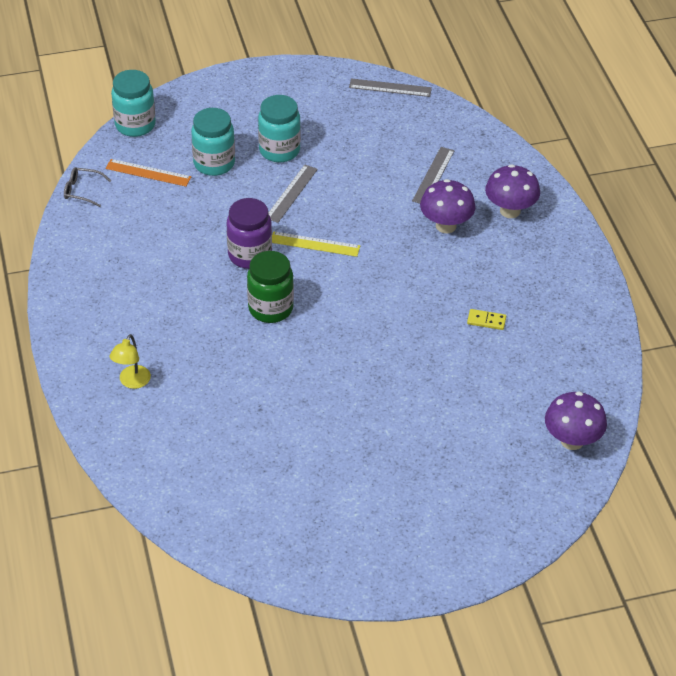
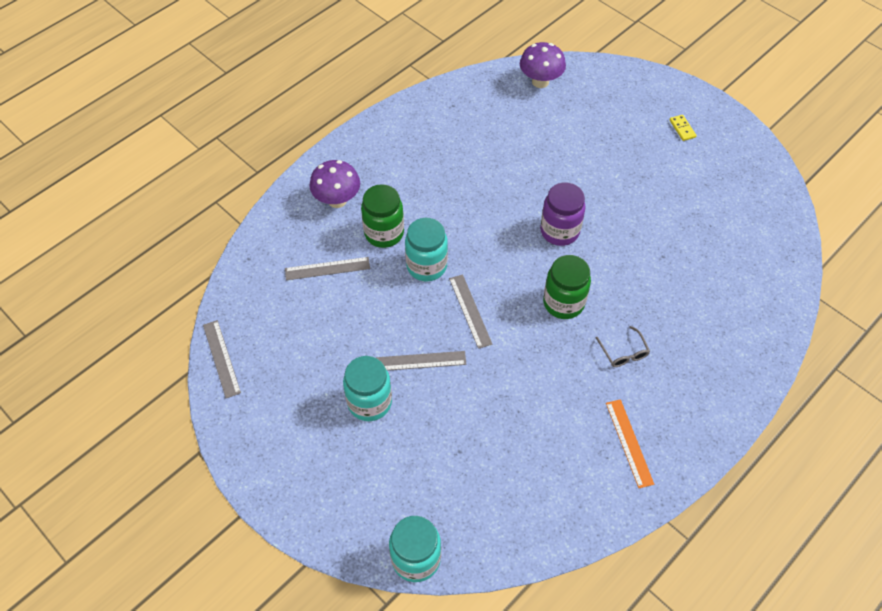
camera: 120 degrees left, 10 degrees up
(82, 190) = (541, 544): grey glasses -> grey glasses (623, 352)
(132, 382) = (713, 353): yellow lamp -> none
(148, 173) = (476, 498): orange ruler -> orange ruler (629, 442)
(214, 163) = (424, 447): turquoise jar -> turquoise jar (426, 266)
(250, 255) = (517, 350): purple jar -> purple jar (559, 231)
(314, 244) = (470, 310): yellow ruler -> grey ruler
(446, 226) = (384, 233): purple mushroom -> green jar
(486, 321) = (468, 166): yellow domino -> yellow domino (682, 129)

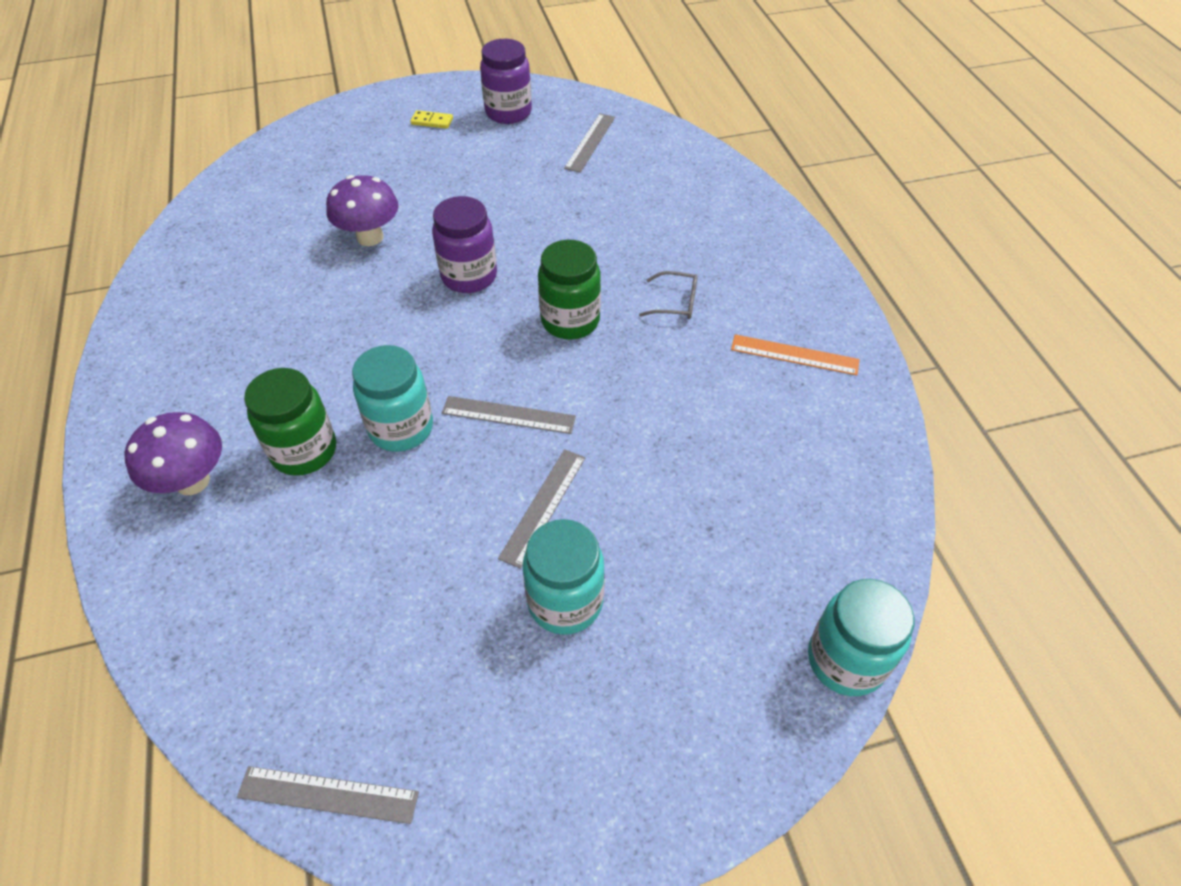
camera: 60 degrees left, 5 degrees down
(327, 269) = (298, 550): grey ruler -> grey ruler (590, 142)
(540, 81) = (243, 190): purple mushroom -> purple mushroom (370, 237)
(730, 163) = (508, 112): none -> purple jar

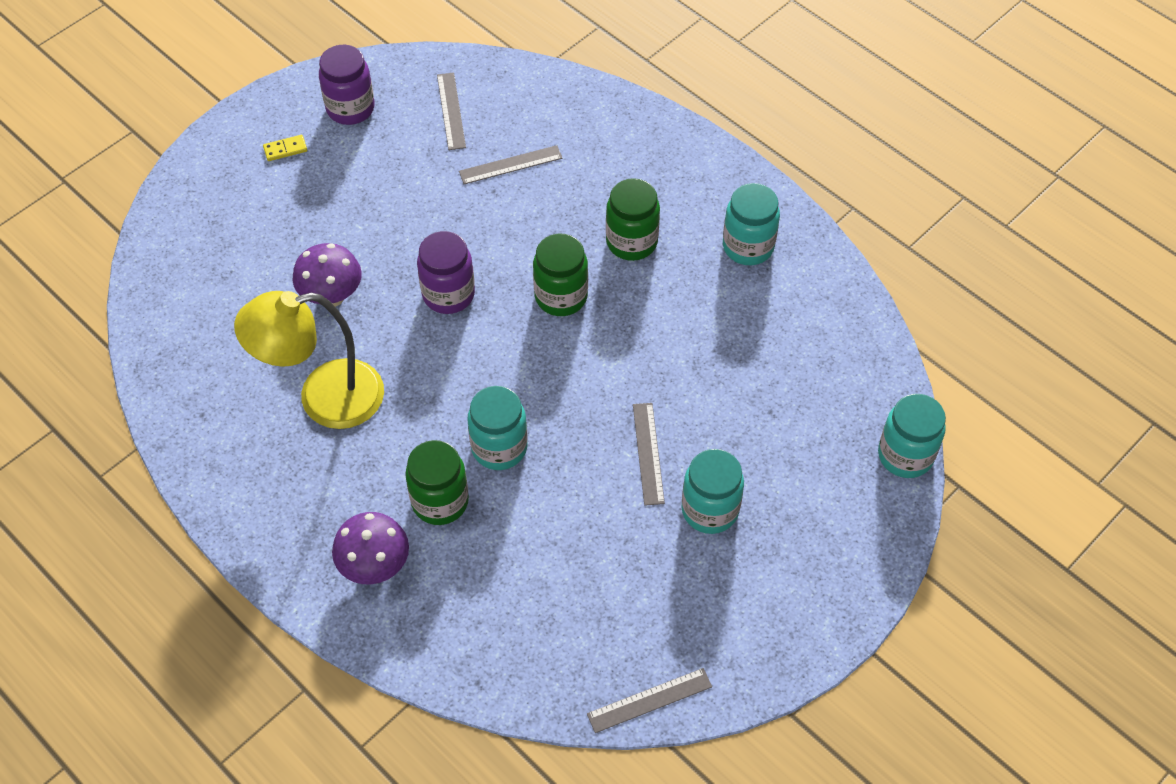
camera: 30 degrees left, 5 degrees up
(288, 313) = (324, 398): none -> yellow lamp
(508, 415) = (572, 397): grey ruler -> grey ruler (510, 165)
(675, 302) = (631, 242): grey glasses -> green jar
(794, 354) = (748, 247): orange ruler -> turquoise jar

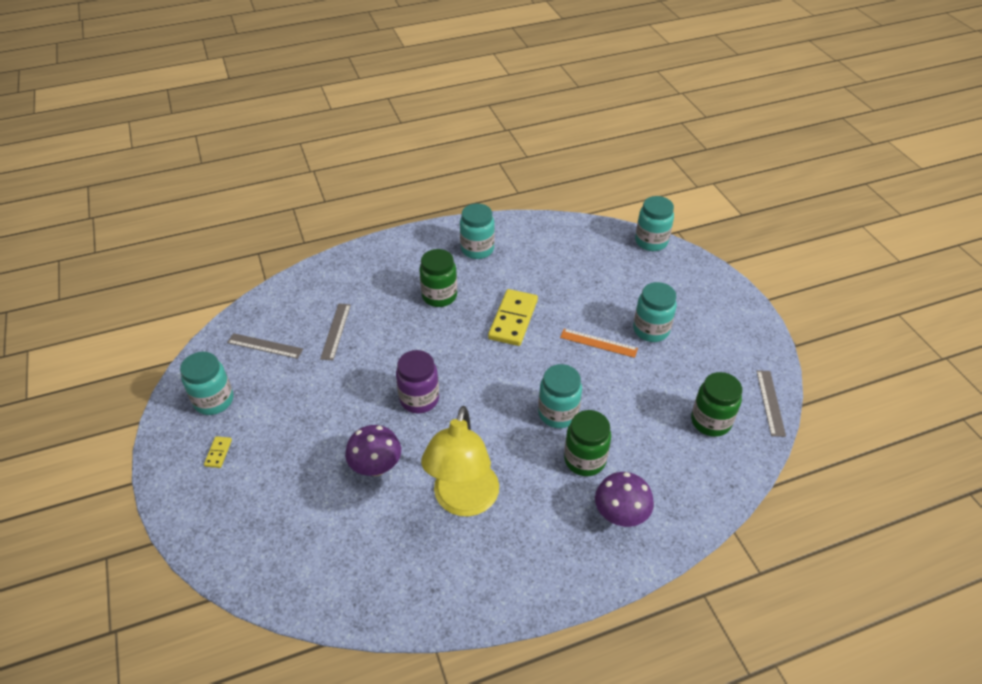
camera: 65 degrees left, 10 degrees down
(350, 108) = (214, 401): purple jar -> turquoise jar
(561, 297) = (459, 343): green jar -> green jar (710, 421)
(636, 339) = (513, 319): none -> yellow domino
(648, 453) = (598, 343): grey ruler -> orange ruler

